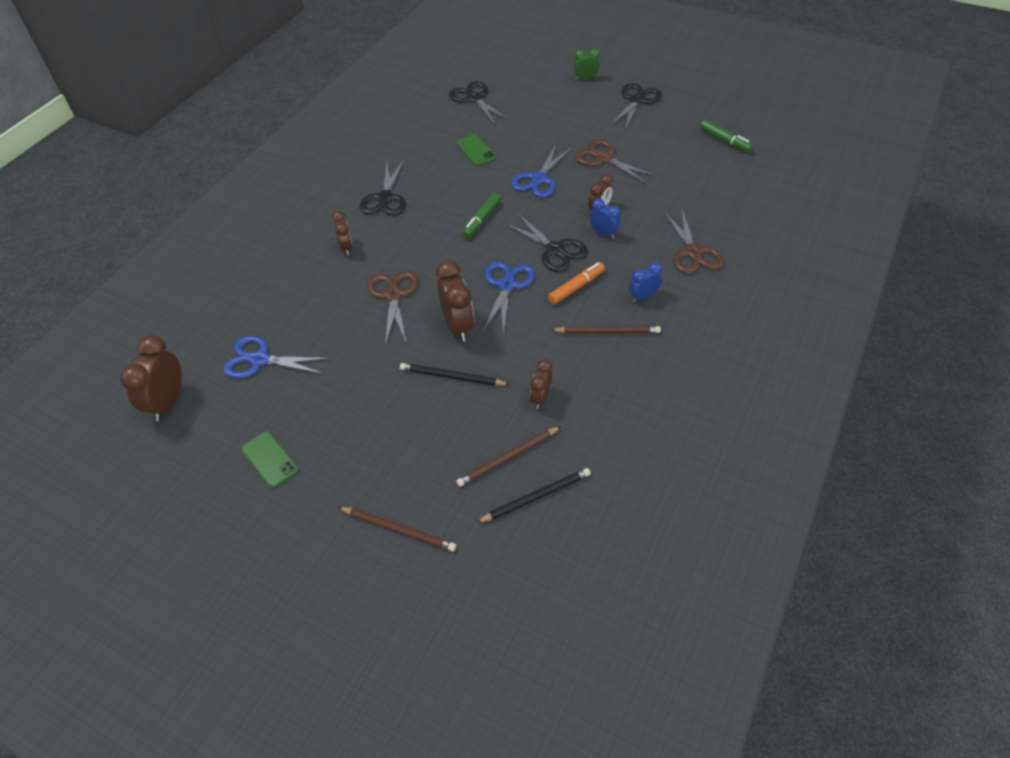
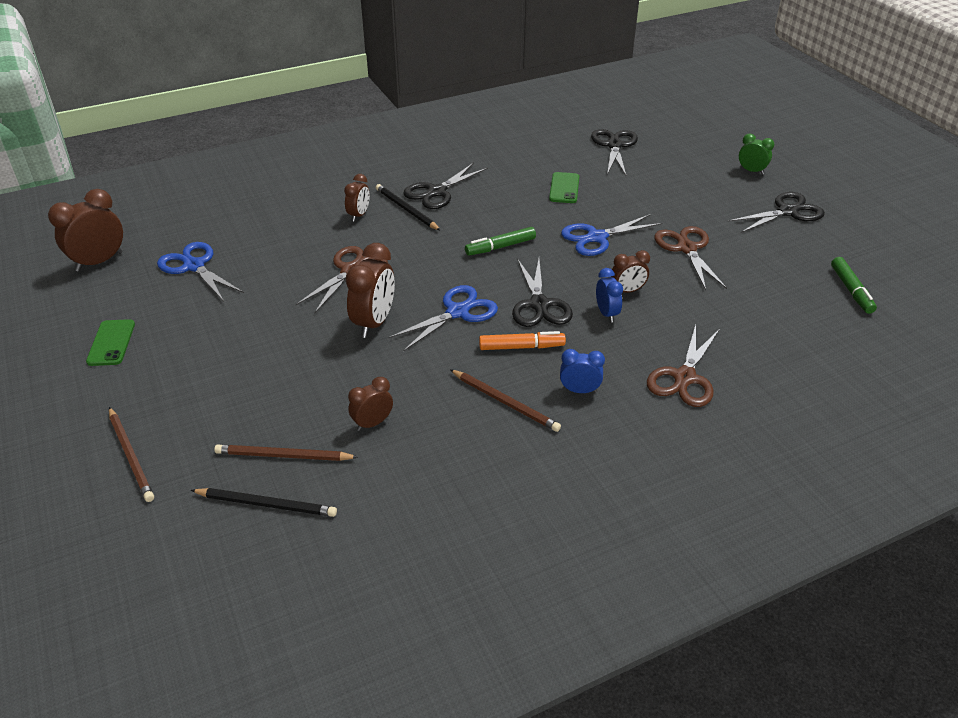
camera: 35 degrees right, 10 degrees down
(451, 377) = (319, 361): black pencil -> black pencil (406, 209)

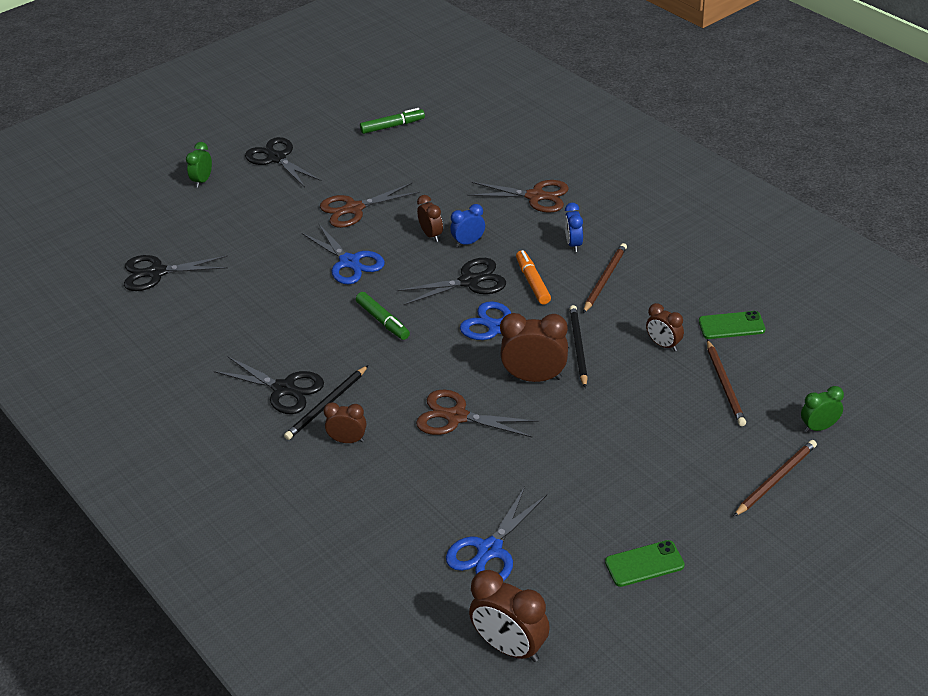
camera: 100 degrees left, 0 degrees up
(171, 516) = (819, 427): none -> green clock
(267, 504) = (777, 378): black pencil -> black pencil (578, 347)
(564, 188) = (258, 296): green phone -> green phone (731, 326)

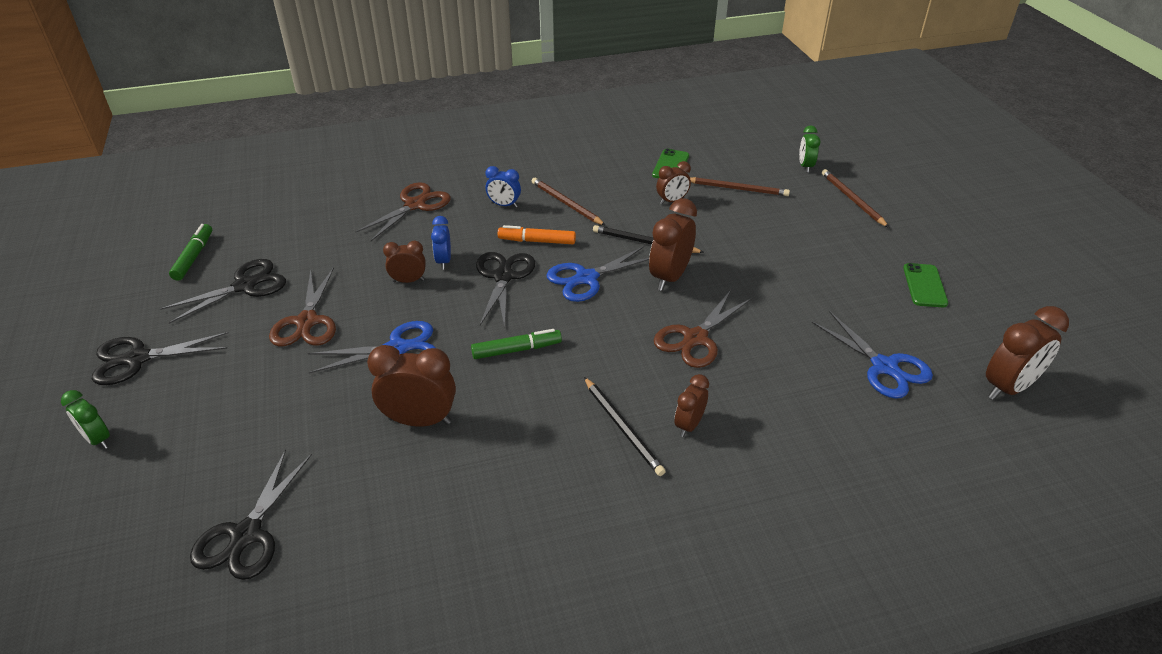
camera: 70 degrees left, 0 degrees up
(283, 302) = (420, 420): none -> brown clock
(284, 389) = (574, 457): black scissors -> black scissors (245, 286)

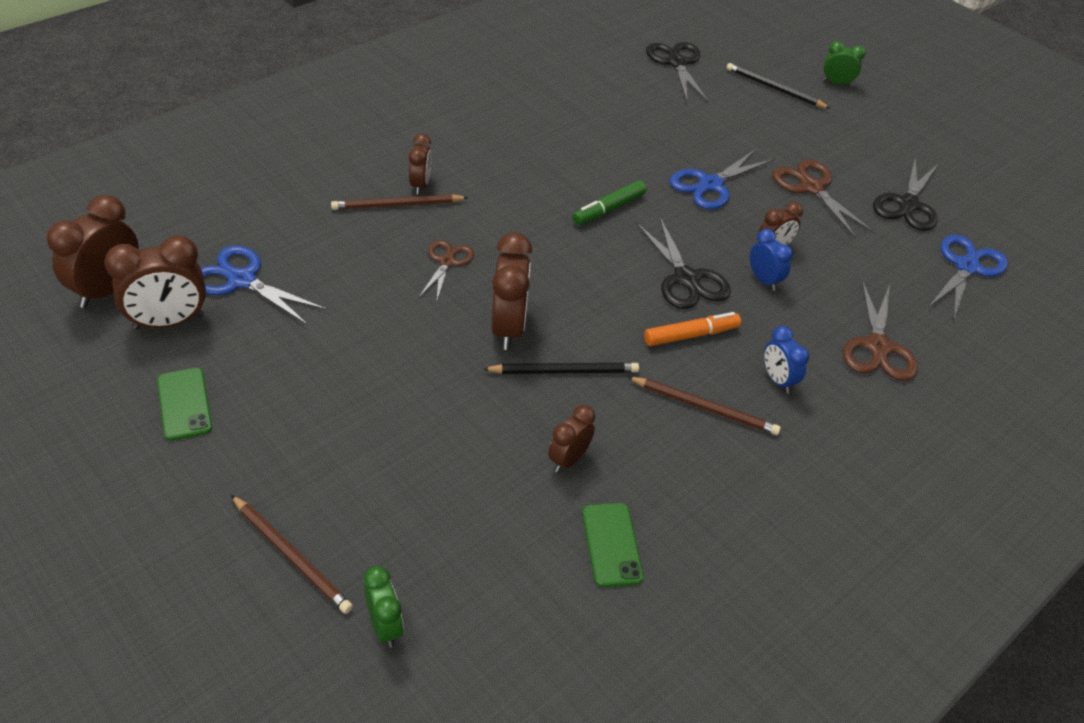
camera: 150 degrees right, 5 degrees up
(137, 359) = (894, 131): black scissors -> none
(194, 257) = (995, 219): green marker -> none
(420, 420) = (636, 140): brown clock -> brown clock (168, 322)
(504, 205) = (777, 380): blue clock -> blue clock turned 105 degrees counterclockwise
(586, 278) = (599, 301): blue scissors -> blue scissors (966, 267)
(623, 428) = (474, 171): black pencil -> black pencil (774, 89)
(695, 338) = (446, 262): brown scissors -> brown scissors, size x0.65
(737, 189) = (483, 520): brown pencil -> brown pencil (397, 205)

